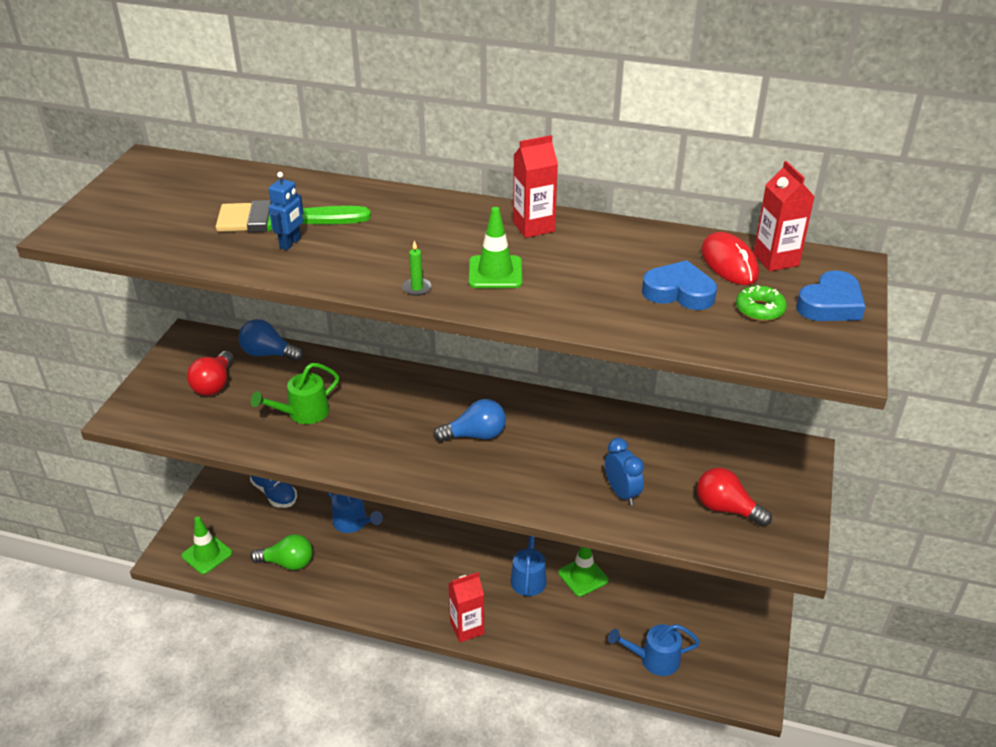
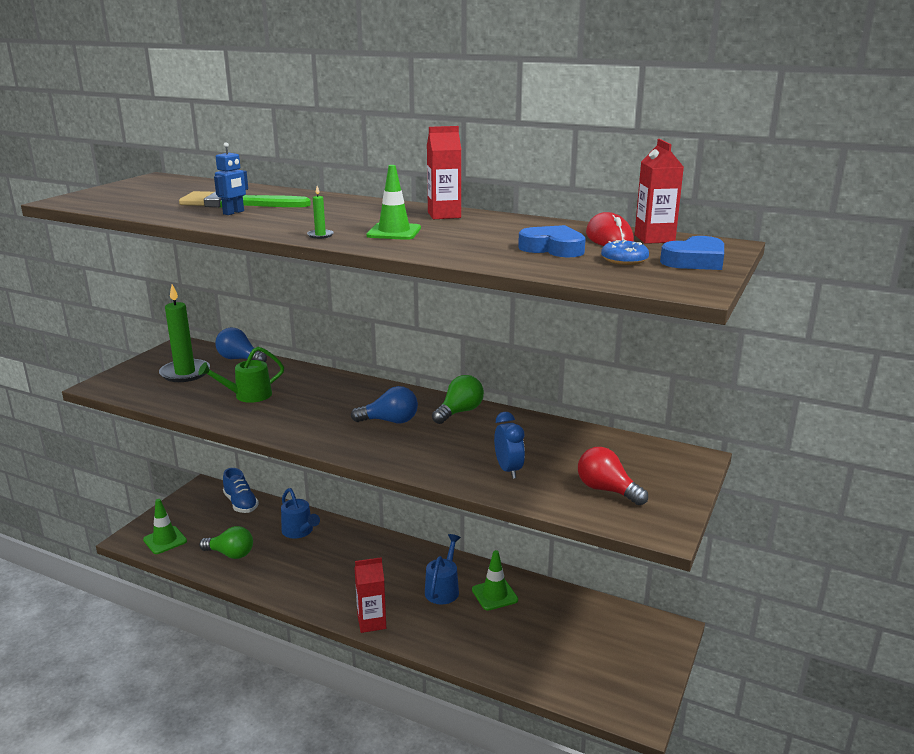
camera: 10 degrees right, 15 degrees down
(214, 384) = (185, 373): red light bulb -> green candle
(545, 412) = (459, 412): none -> green light bulb
(653, 659) = (544, 670): blue watering can -> none
(759, 309) = (624, 260): green donut -> blue donut

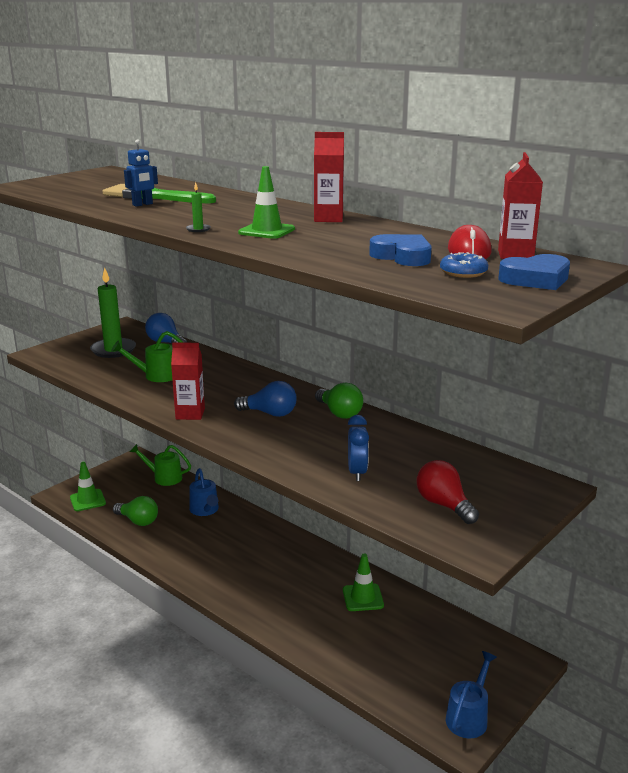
camera: 15 degrees right, 0 degrees up
(241, 503) = (163, 477): blue shoe -> green watering can
(371, 622) = (238, 603): red carton -> red carton (190, 414)
(443, 588) = (316, 583): blue watering can -> blue watering can (469, 716)
(459, 412) = (339, 413): green light bulb -> green light bulb turned 90 degrees clockwise

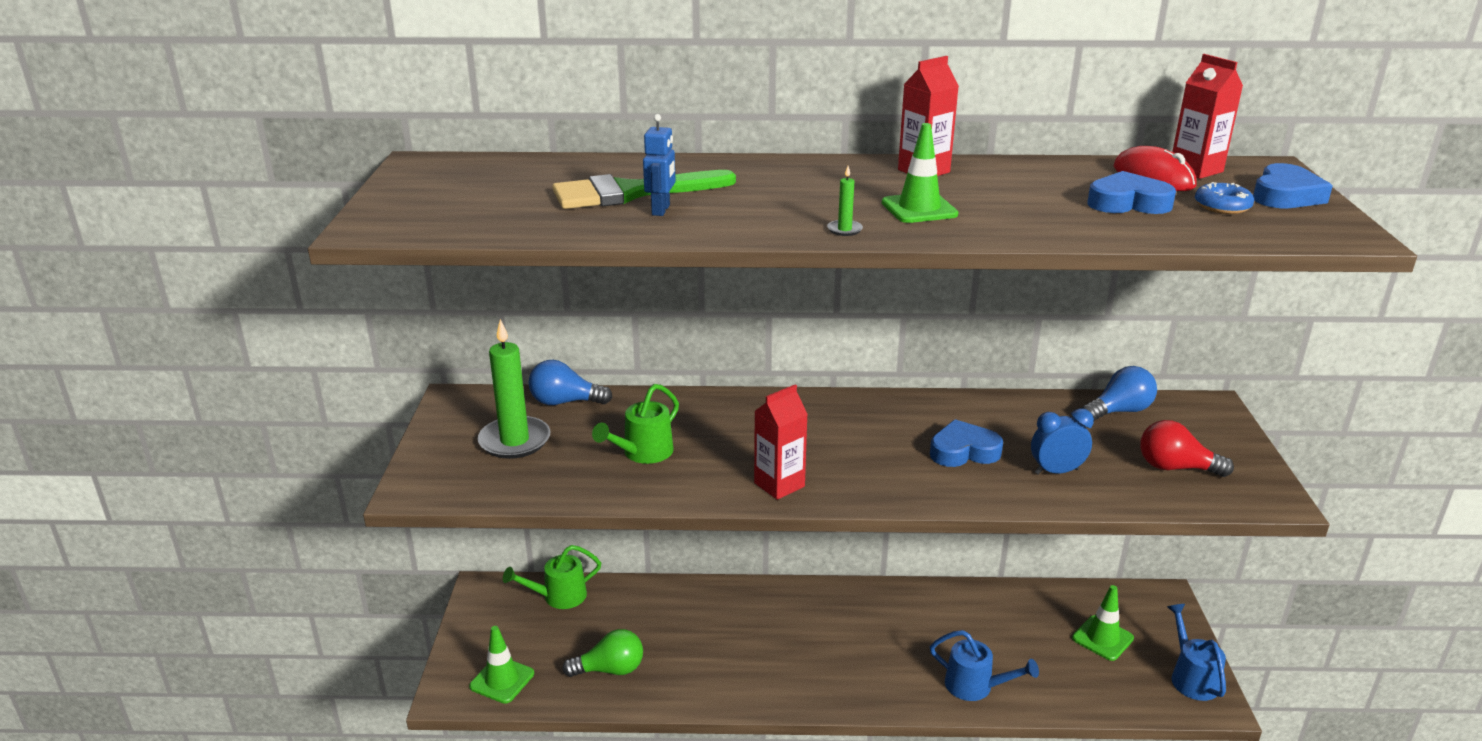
camera: 40 degrees left, 5 degrees up
(205, 510) = (671, 611): blue watering can -> blue watering can (976, 686)
(270, 413) = (859, 443): blue light bulb -> blue light bulb (1119, 411)
(321, 440) = (963, 451): none -> blue heart
(339, 413) = (922, 411): green light bulb -> none
(357, 472) = (1056, 471): blue clock -> blue clock turned 60 degrees counterclockwise
(363, 598) = (964, 617): green traffic cone -> green traffic cone (1102, 638)

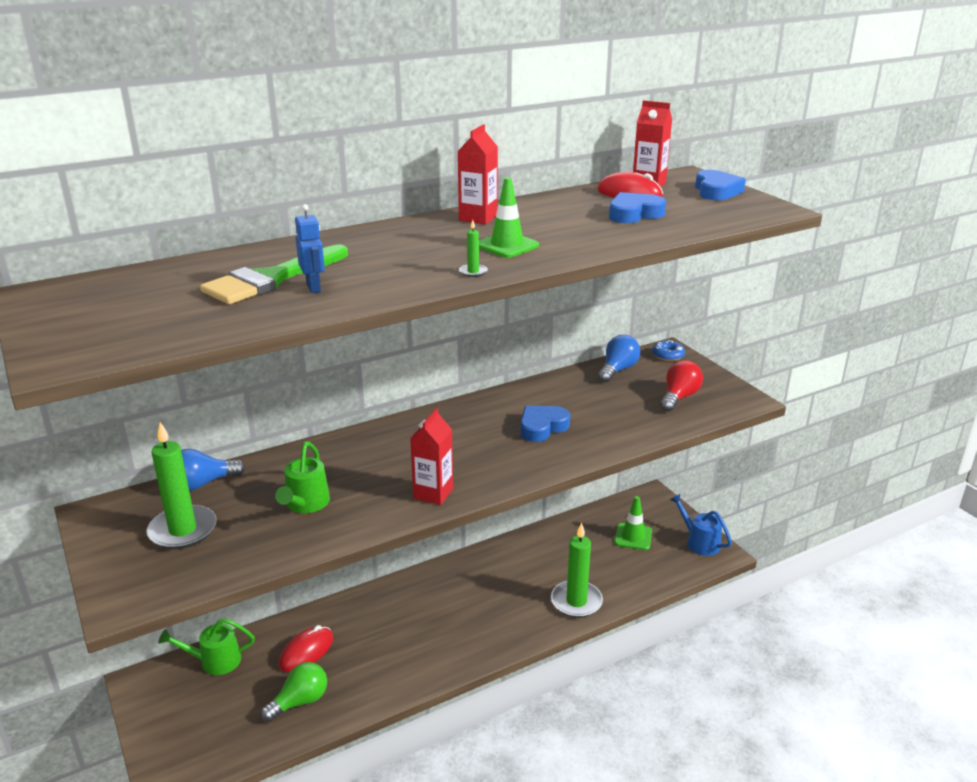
camera: 30 degrees left, 0 degrees up
(502, 680) = (209, 750): green traffic cone -> none
(558, 597) = (214, 661): green watering can -> green watering can turned 45 degrees clockwise
(648, 622) = (306, 652): none -> red mouse
(976, 686) = (576, 601): blue watering can -> green candle
(1056, 471) = (611, 422): blue clock -> none
(1175, 468) = (679, 397): red light bulb -> red light bulb turned 135 degrees clockwise
(1222, 206) = (690, 205): blue donut -> blue donut (668, 355)

